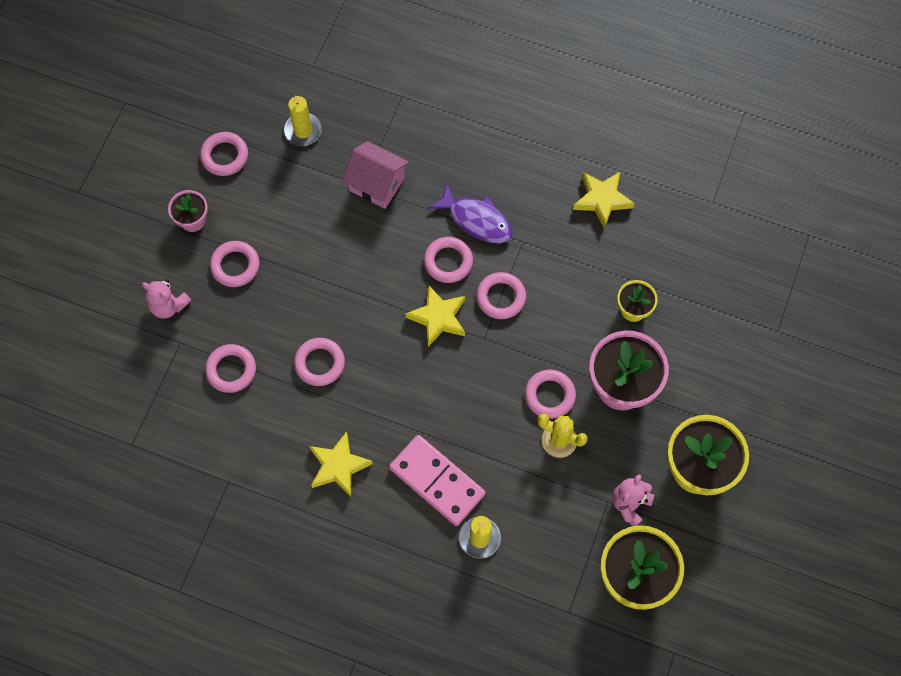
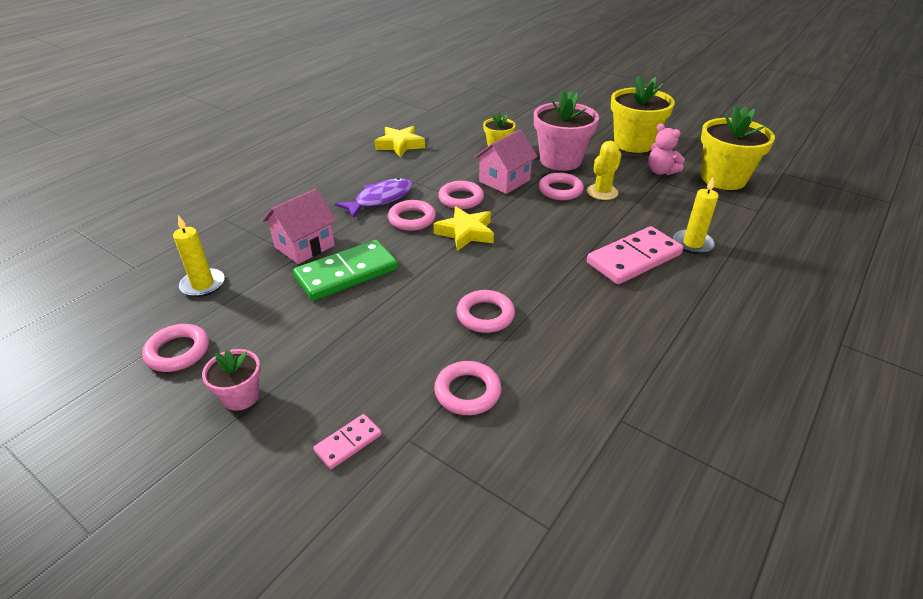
camera: 75 degrees left, 30 degrees down
(169, 305) = (348, 443): pink teddy bear -> pink domino
(235, 265) = (329, 365): pink ring -> none
(338, 466) = (610, 320): yellow star -> none
(347, 235) = (346, 273): none -> green domino
(552, 333) = (504, 181): none -> pink house

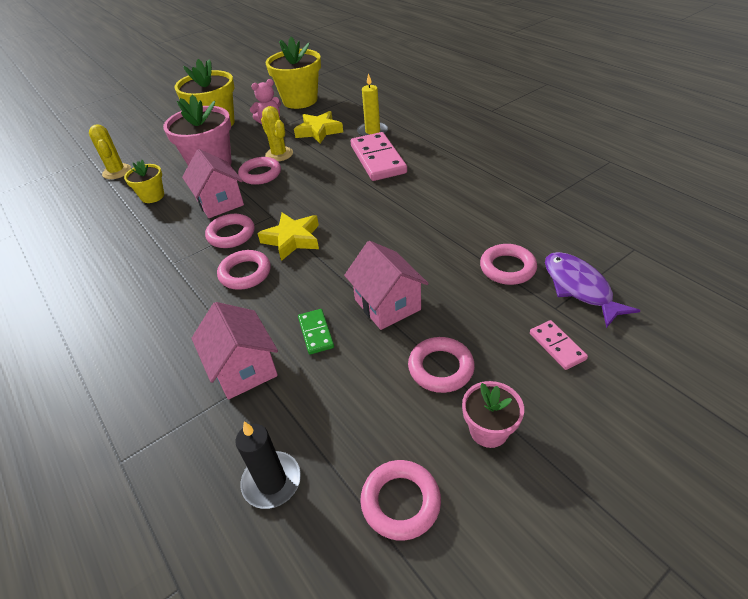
camera: 70 degrees left, 5 degrees up
(203, 285) = (272, 481): yellow candle -> black candle
(346, 273) = (316, 333): green domino -> green domino, size x0.49
(380, 199) = (188, 294): purple fish -> purple fish (579, 288)
(389, 308) = (387, 305): none -> pink house
(400, 145) = (78, 266): yellow star -> yellow star (319, 131)
(485, 315) = (418, 245): pink ring -> pink ring (440, 368)
(524, 121) = (117, 172): none -> yellow cactus

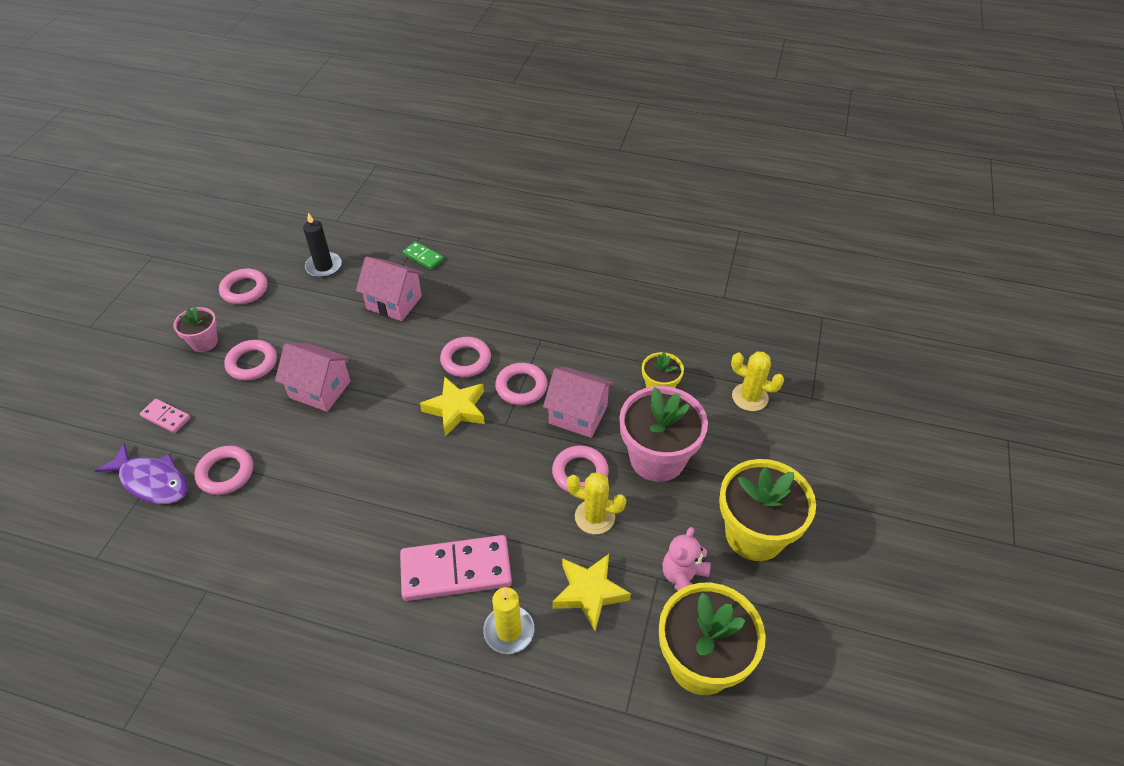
camera: 140 degrees right, 5 degrees up
(316, 333) = (362, 344): green domino -> green domino (423, 257)
(378, 159) = (456, 571): pink domino -> pink domino turned 45 degrees counterclockwise

